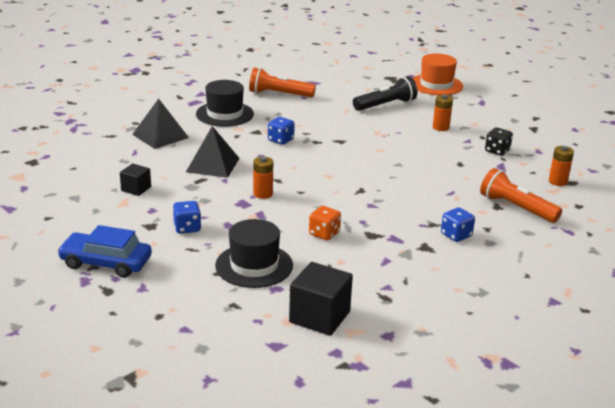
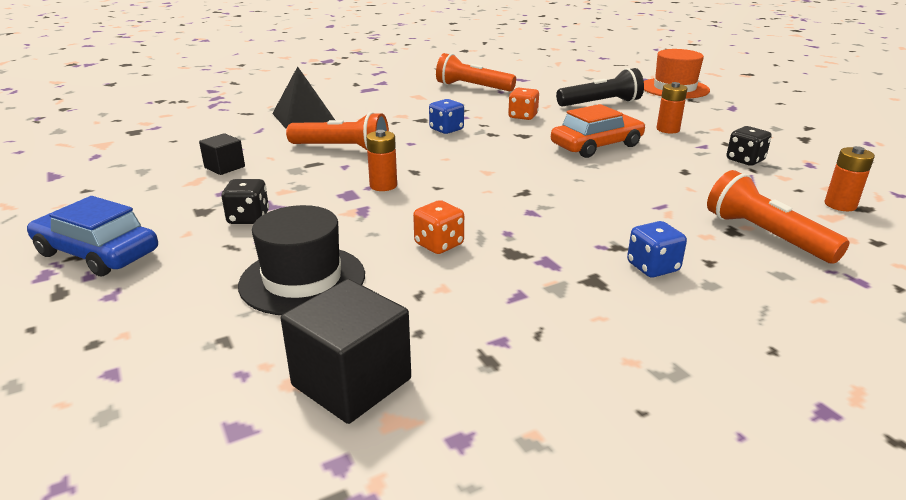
camera: 15 degrees right, 0 degrees up
(187, 228) = (248, 218): blue dice -> black dice
(212, 165) = (342, 149): black pyramid -> orange flashlight
(224, 114) = (395, 101): black hat -> none
(332, 122) = (523, 116): none -> orange dice
(395, 146) = (596, 145): none -> orange car

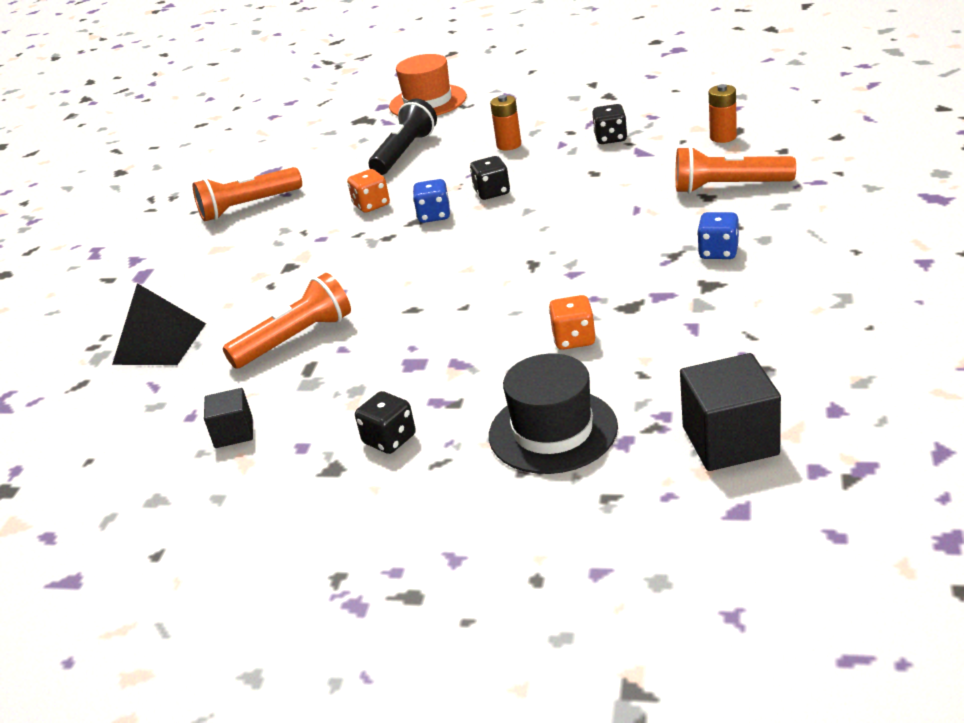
camera: 45 degrees left, 5 degrees up
(97, 253) = (348, 559): blue car -> none
(383, 185) = (421, 337): orange battery -> none
(446, 129) = (339, 259): blue dice -> blue dice (434, 216)
(596, 145) = (492, 192): orange car -> black dice

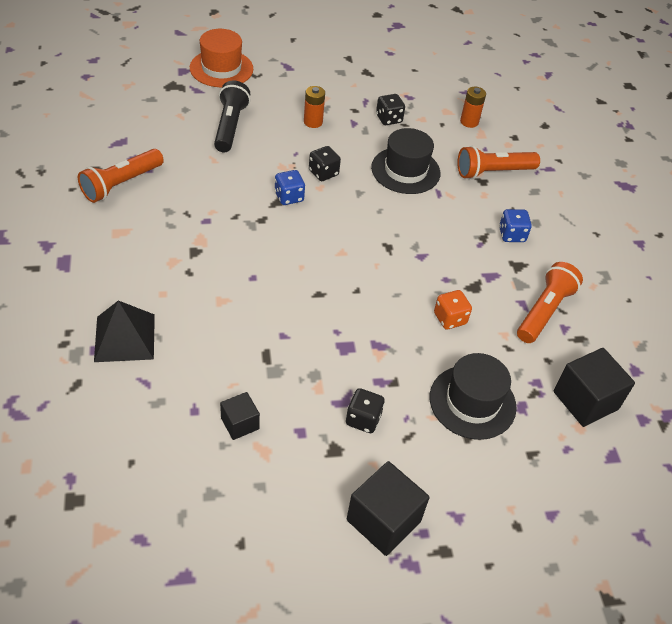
camera: 30 degrees left, 15 degrees up
(295, 339) = (240, 327): orange flashlight -> orange flashlight (544, 311)
(349, 551) = (383, 520): none -> black cube
(371, 205) = (231, 184): orange dice -> none
(603, 188) = (405, 170): none -> black hat

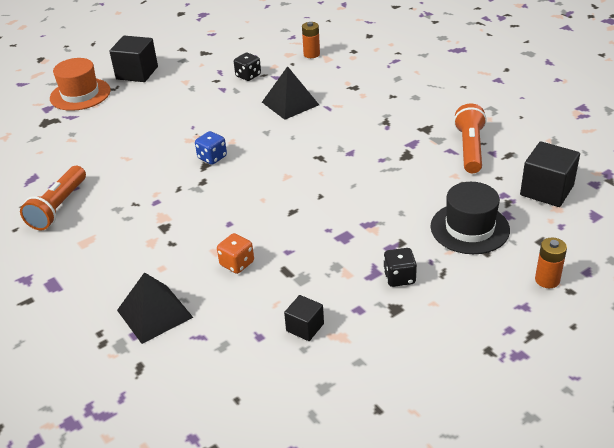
camera: 20 degrees left, 10 degrees down
(230, 126) = (121, 130): black flashlight -> none
(313, 122) = (189, 101): orange battery -> orange battery (547, 280)
(323, 173) = (226, 130): black dice -> none
(383, 520) = (473, 336): black cube -> black cube (137, 73)
(405, 170) = (290, 103): black hat -> black pyramid
(450, 319) = (406, 183): orange dice -> orange dice (237, 263)
(493, 172) = (357, 78): orange flashlight -> none
(511, 235) = (405, 111): blue dice -> none

